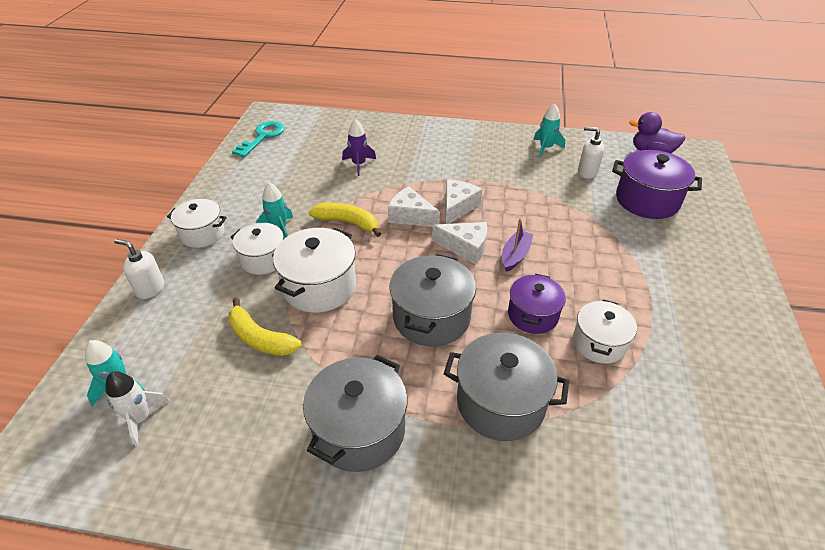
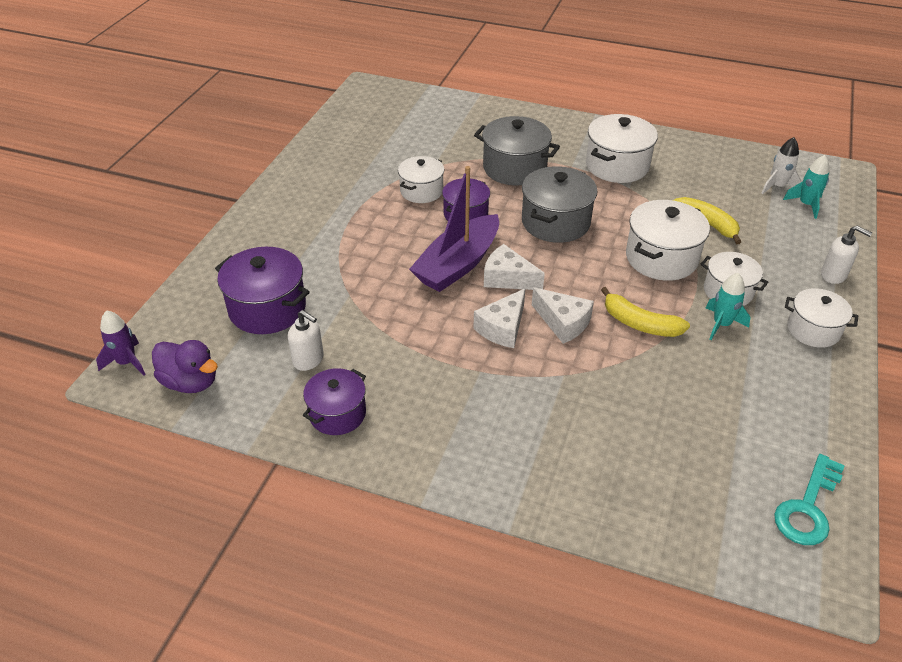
camera: 170 degrees left, 0 degrees up
(359, 164) = (631, 418): purple rocket -> purple rocket (127, 362)
(359, 430) = (617, 166): grey pot -> white pot
(515, 255) = (458, 264): purple boat -> purple boat, size x1.99
(546, 148) = (337, 414): turquoise rocket -> purple pot

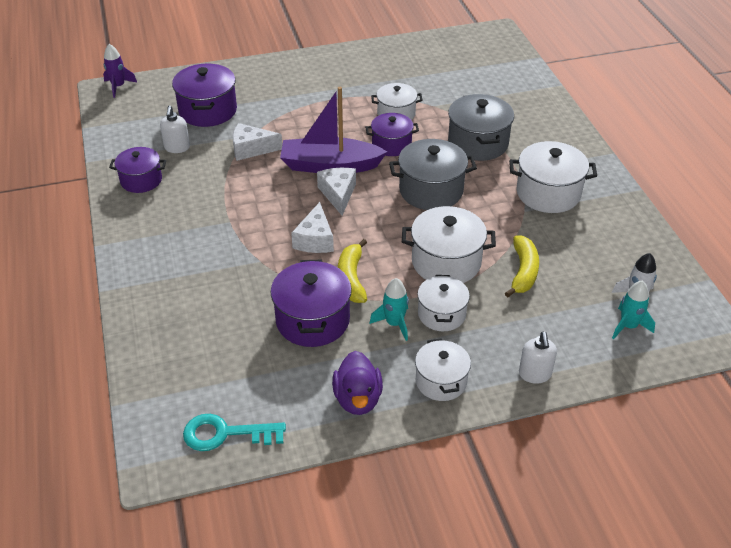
camera: 55 degrees right, 0 degrees up
(190, 382) = (121, 115): purple duck -> purple duck (358, 399)
(502, 328) = (282, 213): white cheese -> white cheese (251, 149)
(681, 375) = (312, 320): none -> purple pot

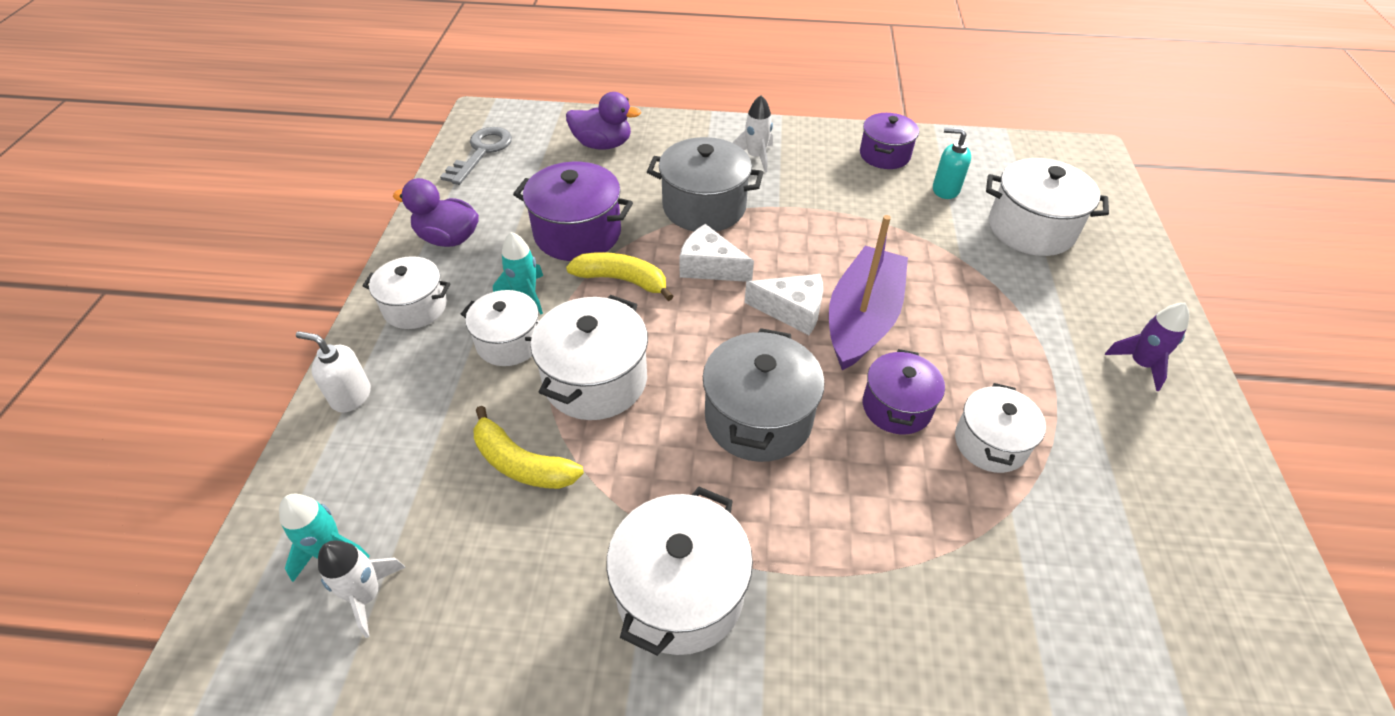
camera: 110 degrees right, 5 degrees up
(118, 87) = (1101, 163): purple rocket -> purple rocket (1140, 364)
(168, 247) = (755, 157): none -> white rocket
(177, 148) = (945, 189): white soap dispenser -> turquoise soap dispenser
(182, 347) = (603, 144): none -> purple duck
(208, 110) = (1031, 229): purple pot -> white pot
(225, 434) = (482, 152): turquoise key -> grey key
(251, 149) = (925, 251): white cheese -> none
(478, 143) = (868, 539): grey pot -> grey pot (704, 207)

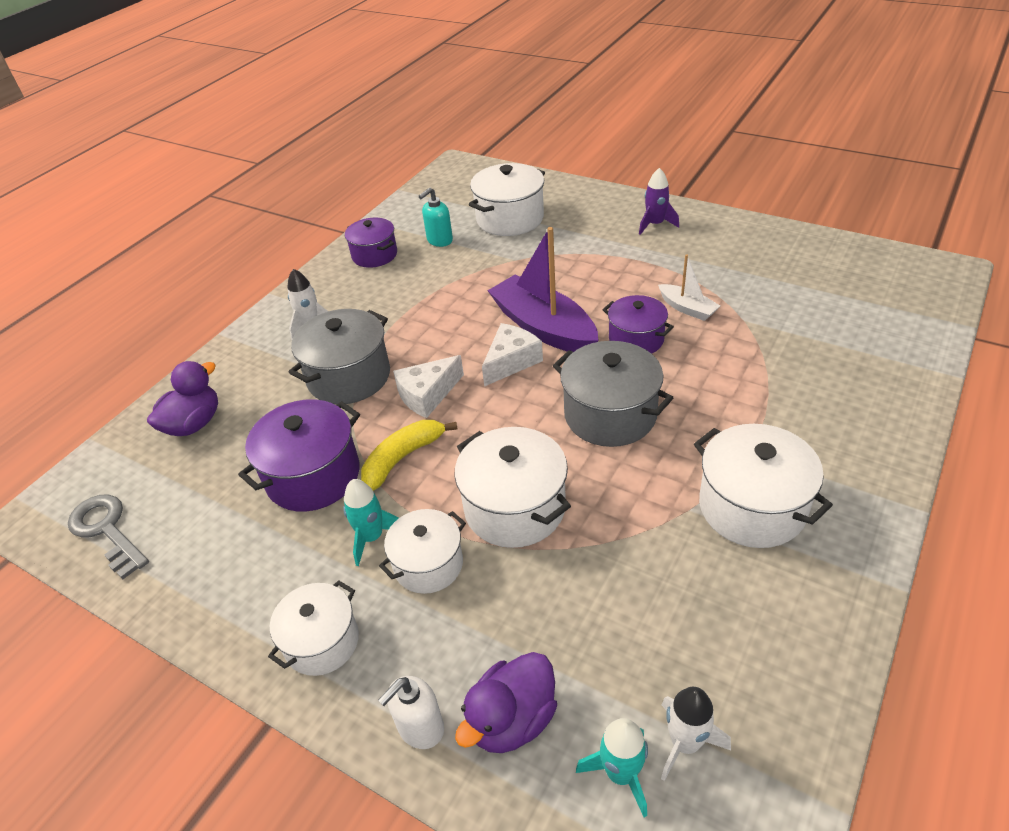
camera: 60 degrees left, 5 degrees down
(448, 238) = (232, 590): purple duck -> purple duck (512, 720)
(521, 463) = (584, 585): yellow banana -> none
(990, 443) = (687, 308): white pot -> white boat

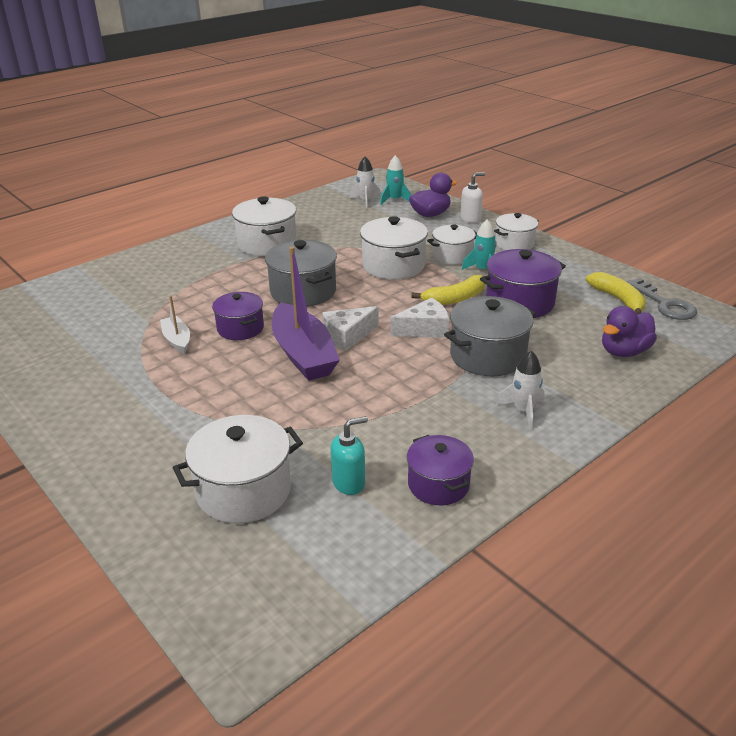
camera: 165 degrees left, 10 degrees down
(171, 521) = (618, 300): none -> yellow banana
(655, 224) = (100, 428): purple rocket -> none

